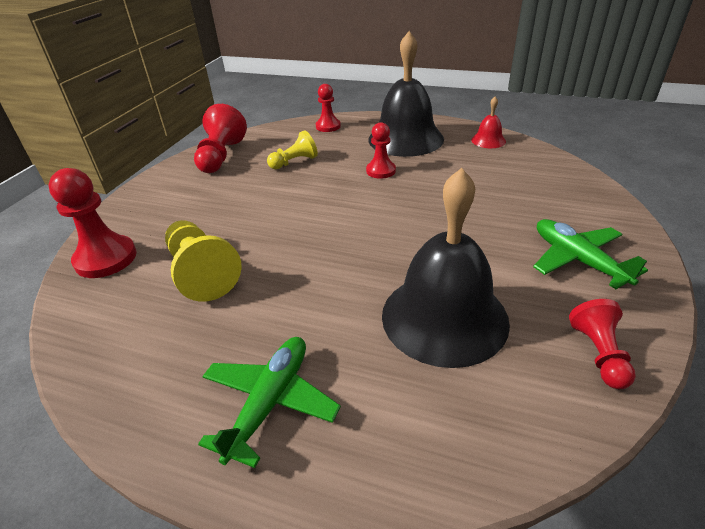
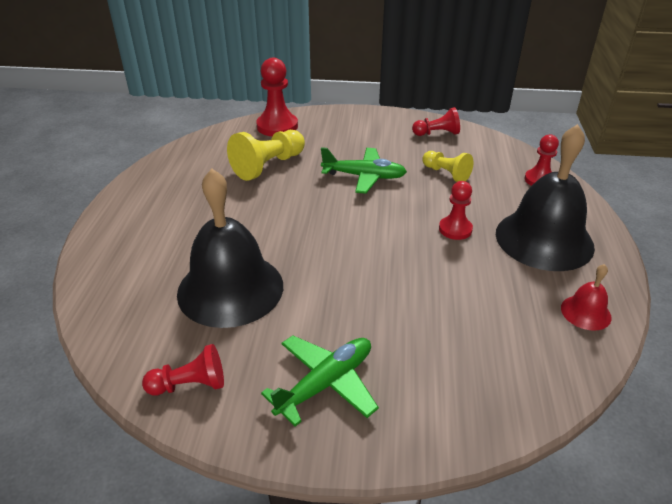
camera: 75 degrees right, 0 degrees up
(221, 156) = (437, 133): red pawn -> red pawn, size x0.63
(270, 402) = (151, 219): green plane -> green plane (364, 176)

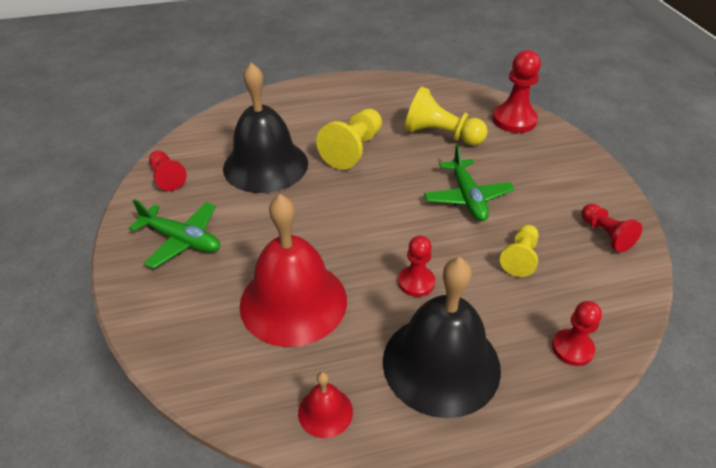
camera: 70 degrees right, 5 degrees up
(251, 221) = (353, 149): none -> yellow pawn
(455, 307) = (293, 302): none -> red bell

